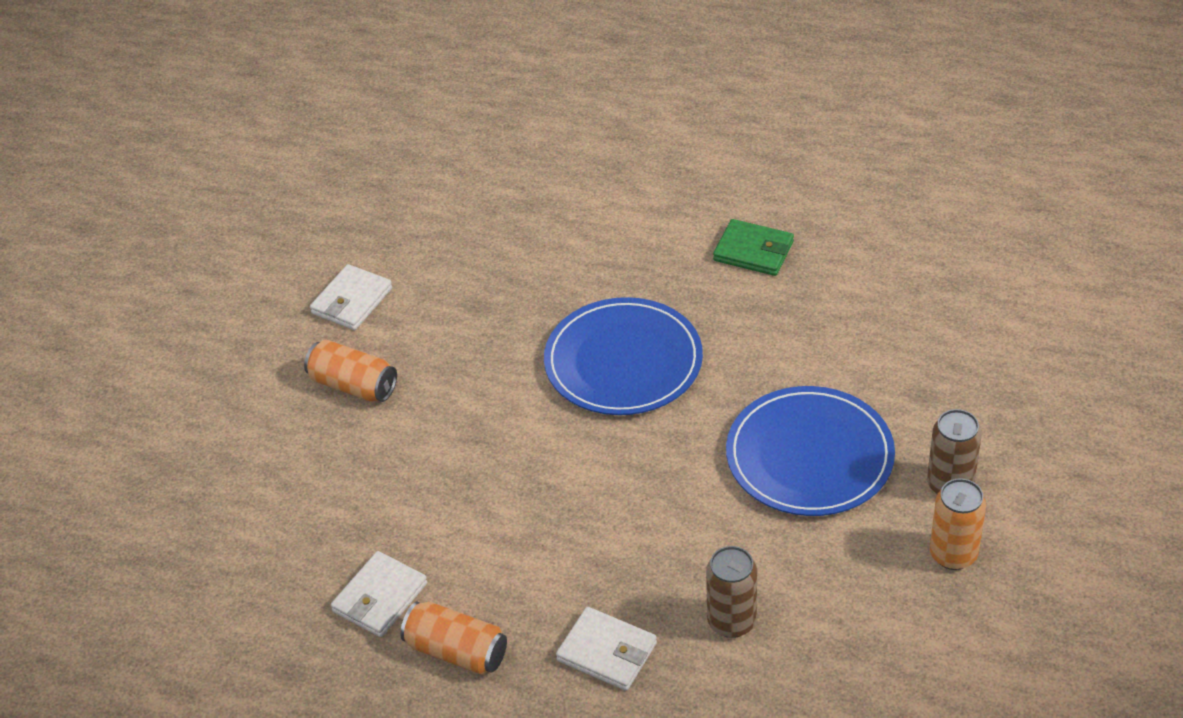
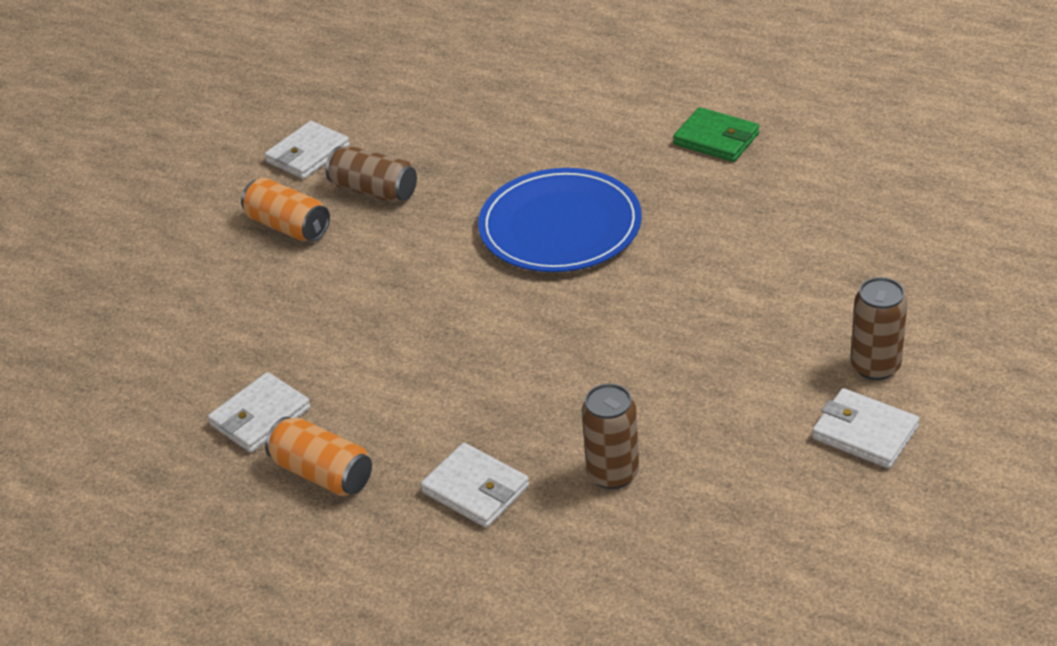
camera: 10 degrees right, 5 degrees down
(430, 337) = (374, 191): none -> brown can
(809, 456) = (731, 326): blue plate -> none
(953, 554) = (865, 432): orange can -> white wallet

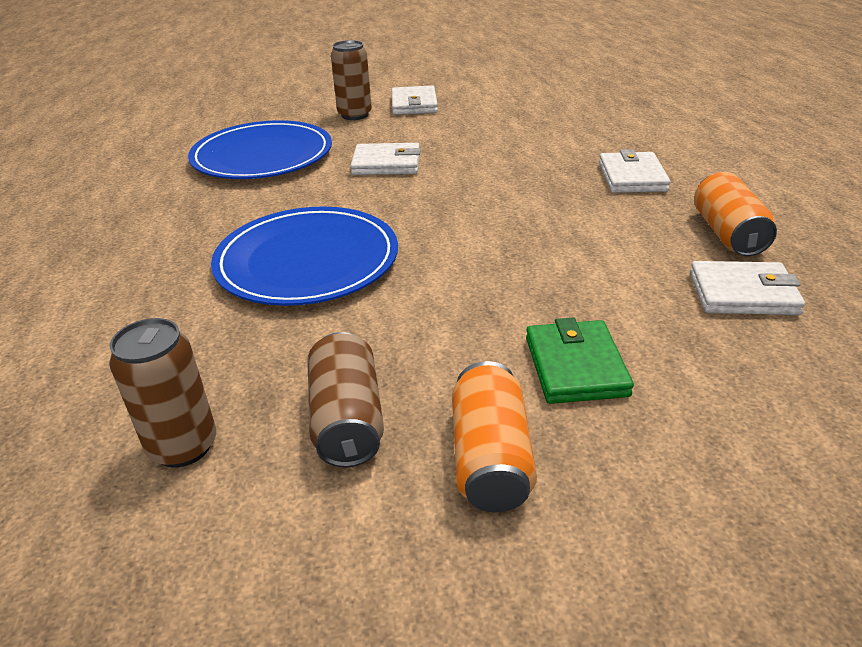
camera: 130 degrees left, 5 degrees down
(308, 154) = (309, 558): white wallet -> white wallet (386, 164)
(613, 473) = (546, 146): brown can -> brown can (183, 446)
(716, 139) = (103, 237): green wallet -> green wallet (576, 366)
(810, 259) = (262, 156): none -> blue plate

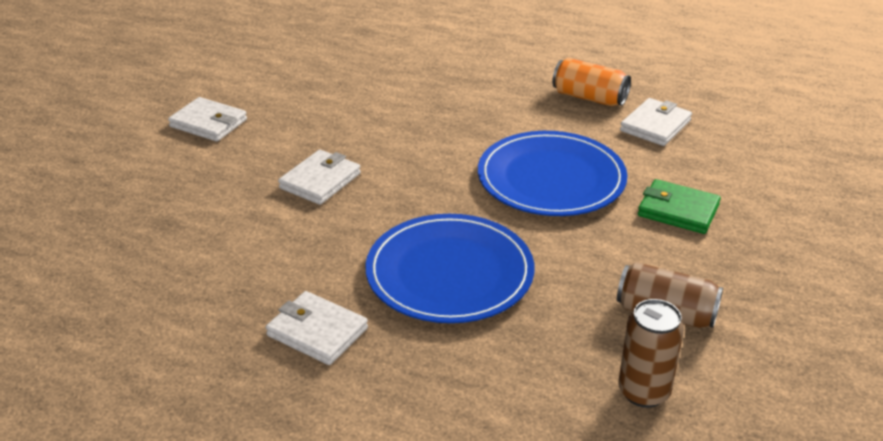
camera: 60 degrees left, 0 degrees up
(262, 156) = (207, 241): blue plate -> blue plate (551, 178)
(354, 115) = (183, 161): brown can -> none
(490, 458) = (736, 272): orange can -> none
(632, 177) = (480, 92): white wallet -> white wallet (317, 332)

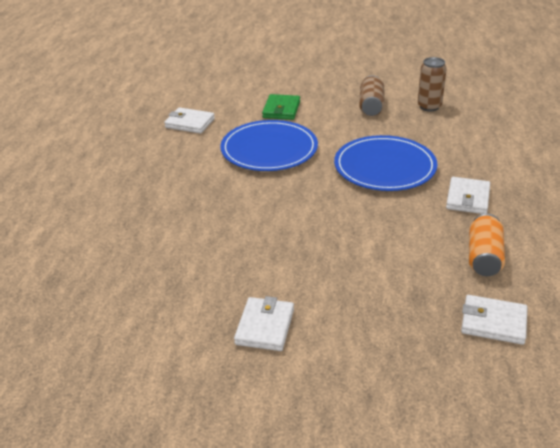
camera: 105 degrees left, 0 degrees up
(320, 181) = (320, 237): white wallet -> white wallet (493, 322)
(589, 97) = (159, 149): orange can -> orange can (484, 257)

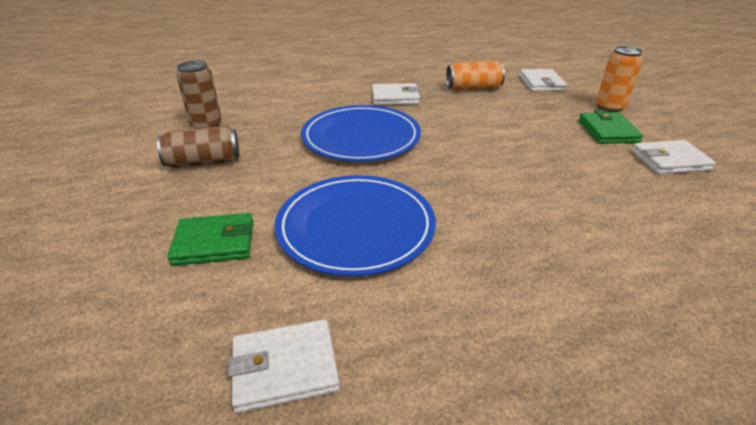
camera: 110 degrees left, 0 degrees up
(190, 123) = (285, 368): white wallet -> white wallet turned 75 degrees clockwise
(339, 315) = (608, 131): none -> green wallet
(399, 350) = (609, 107): none -> orange can

